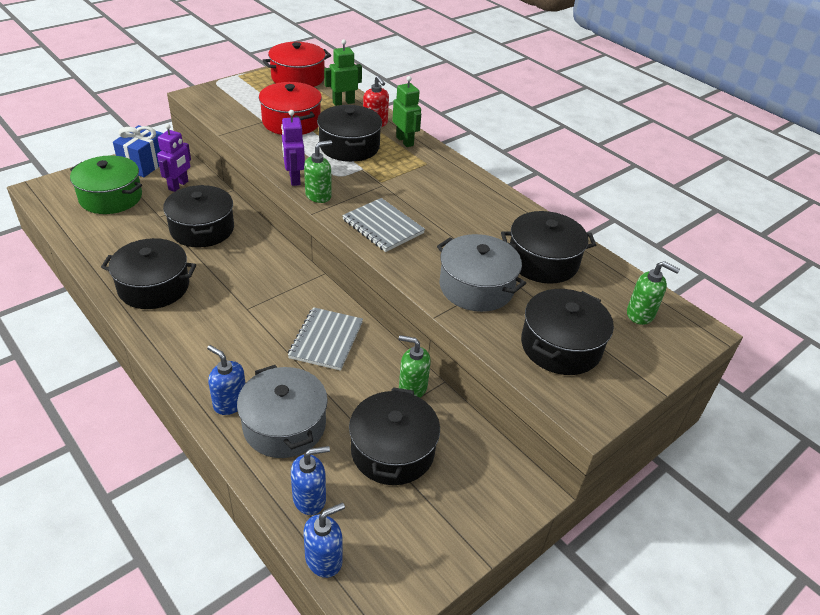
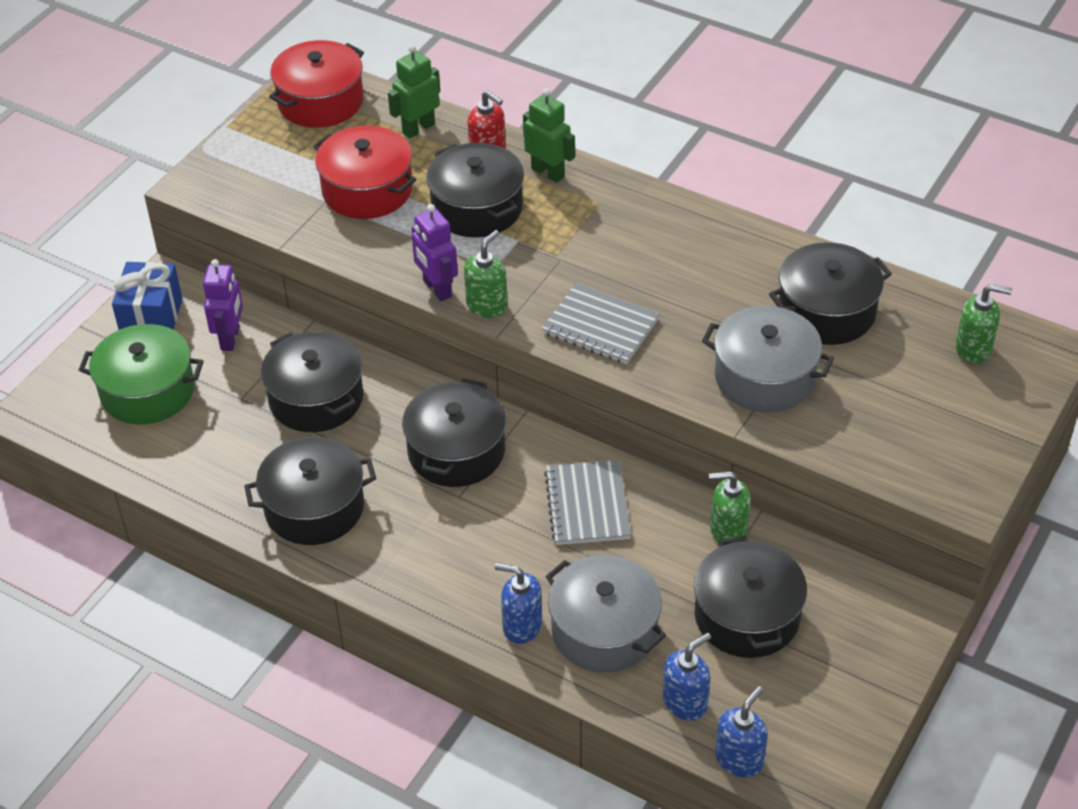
camera: 15 degrees left, 5 degrees up
(561, 346) = (900, 424): black pot -> black pot (456, 451)

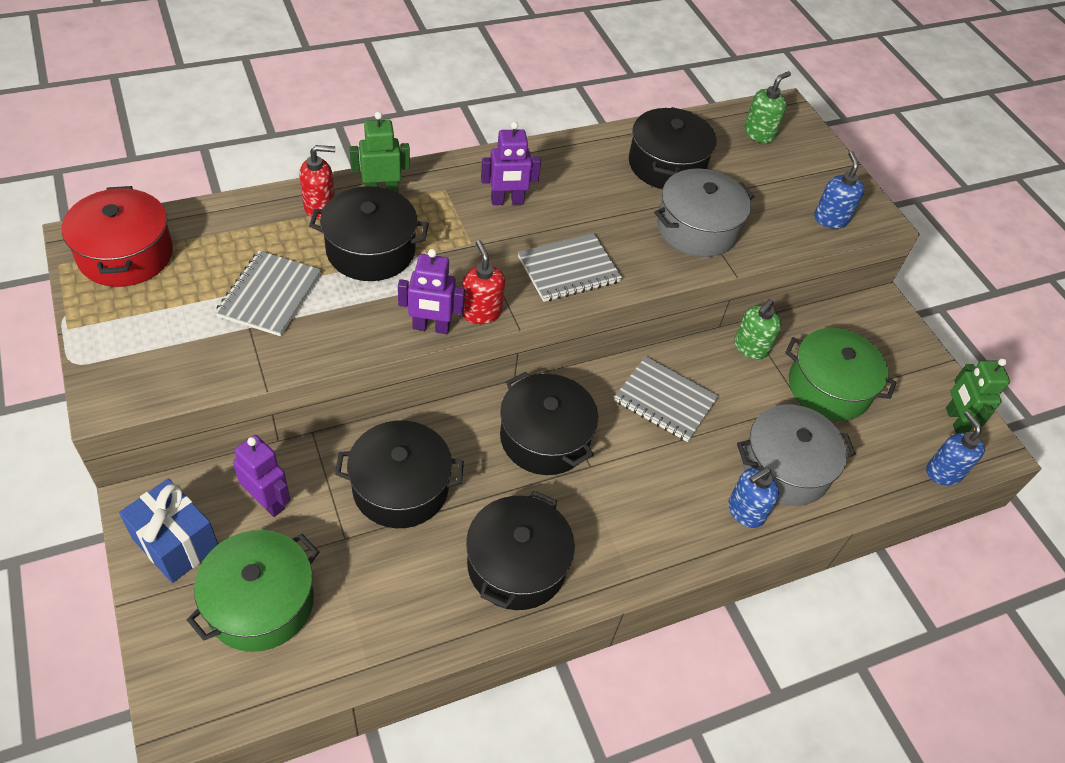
camera: 60 degrees left, 5 degrees up
(367, 190) = (269, 295): red pot -> grey notebook
(418, 128) = (240, 223): green robot -> green robot (955, 421)
(487, 305) = (481, 312): green soap dispenser -> red soap dispenser
(634, 244) = (507, 201): none -> purple robot
(685, 702) = (878, 467): blue soap dispenser -> blue soap dispenser (831, 219)
(747, 616) = (829, 387): black pot -> green pot

